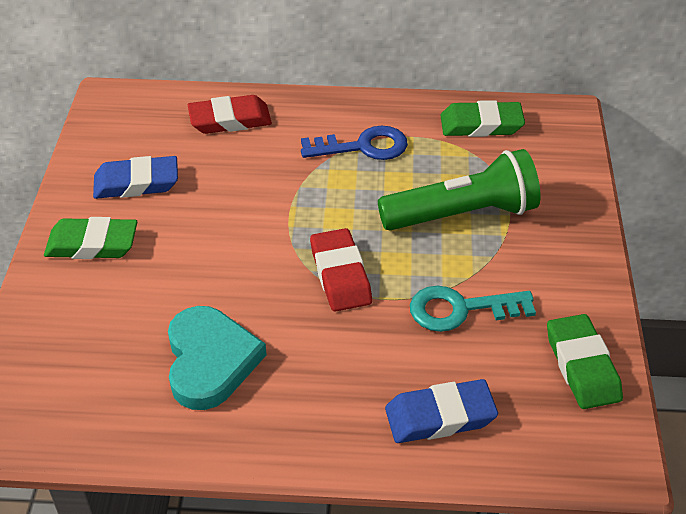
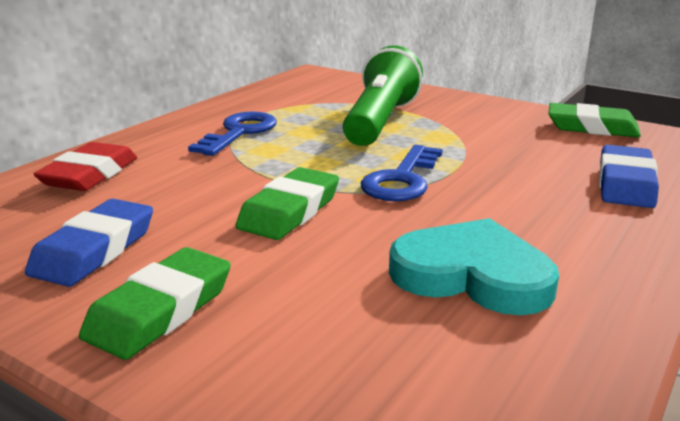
camera: 60 degrees left, 20 degrees down
(340, 275) = (402, 179): red eraser -> blue key
(461, 309) = (496, 147): turquoise key -> none
(481, 124) = (283, 93): green eraser -> green eraser (289, 211)

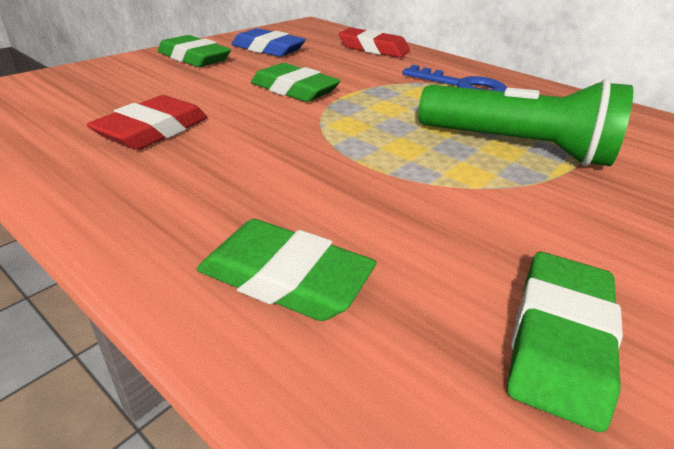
camera: 95 degrees right, 10 degrees up
(402, 179) = (341, 133): blue key -> none
(472, 275) = (153, 130): turquoise heart -> red eraser
(625, 183) = (285, 277): blue eraser -> green eraser

